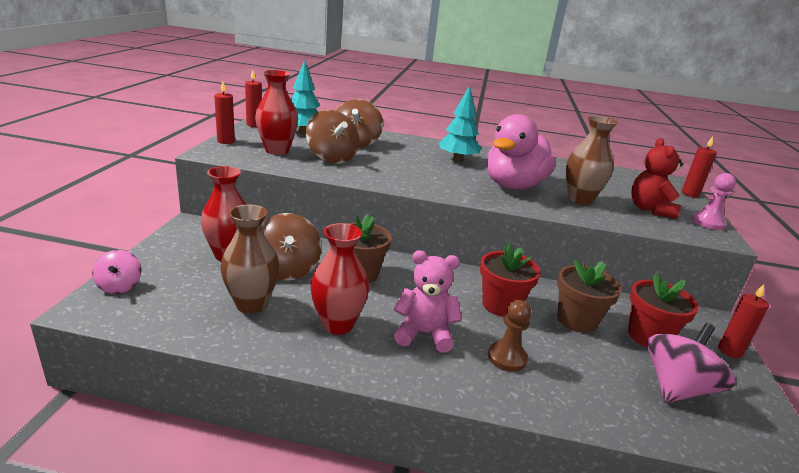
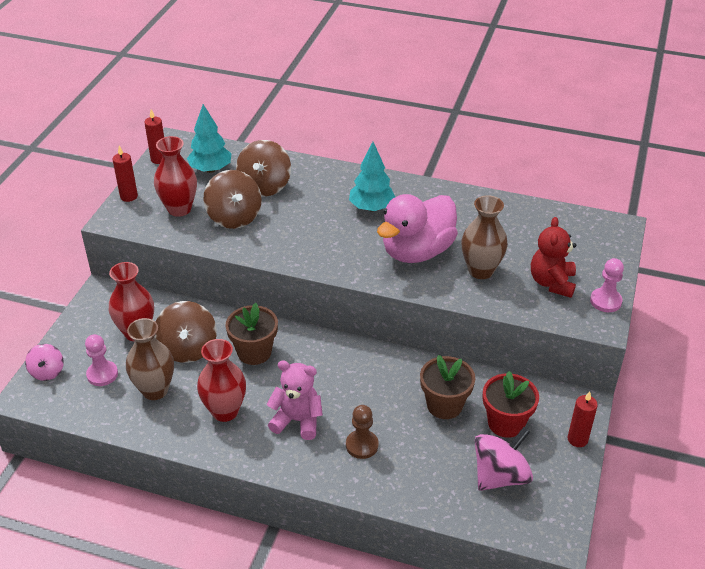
camera: 10 degrees right, 15 degrees up
(187, 289) = (102, 374): none -> pink pawn
(501, 305) = (378, 388): red flower pot -> none
(690, 194) = (621, 251): red candle -> none

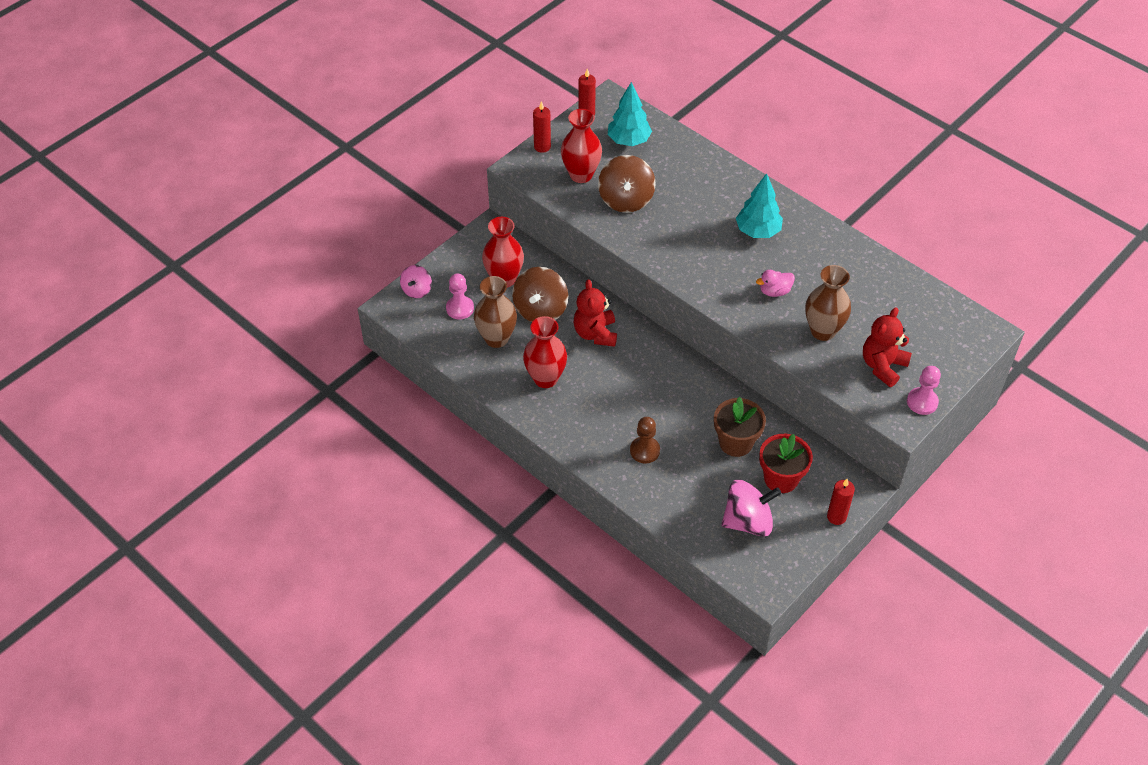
camera: 25 degrees right, 10 degrees up
(254, 352) = (595, 333): brown flower pot -> red teddy bear
(264, 186) = (670, 175): brown spinning top -> none
(297, 420) = (601, 409): pink teddy bear -> none
(417, 251) = (774, 291): pink duck -> pink duck, size x0.41

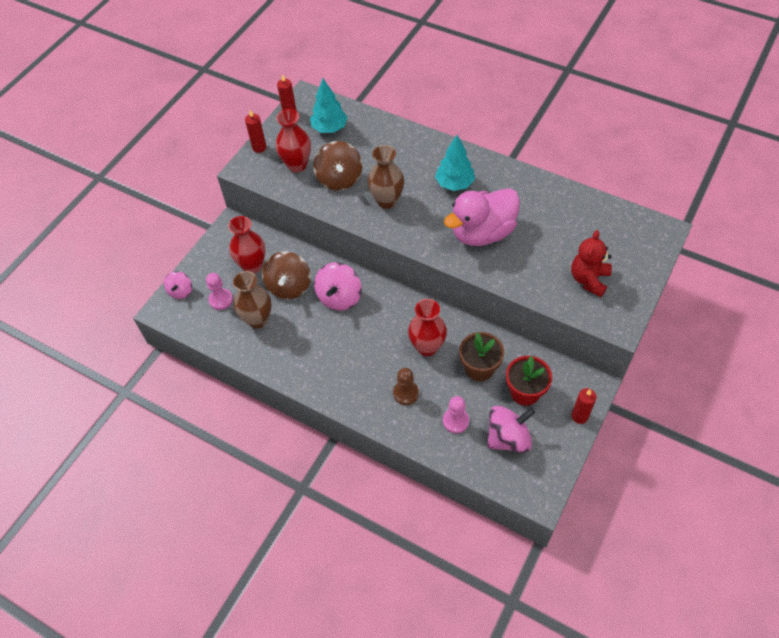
camera: 10 degrees left, 5 degrees up
(545, 378) = (307, 346): red vase -> red vase (427, 347)
(595, 333) = (339, 297): red teddy bear -> pink spinning top
(774, 291) = (482, 233): pink duck -> pink duck, size x2.41
(823, 331) = (531, 259): brown vase -> brown vase (387, 201)
(922, 402) = (630, 304): pink pawn -> pink pawn (455, 421)

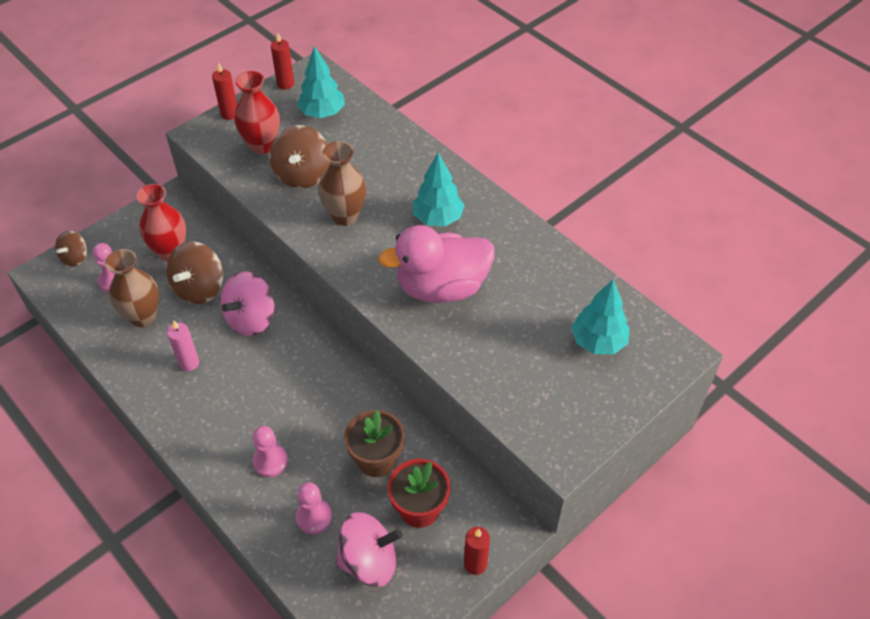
camera: 15 degrees right, 5 degrees down
(181, 291) = (75, 257): pink spinning top -> brown spinning top
(310, 343) = (189, 363): none -> pink candle
(406, 393) = (270, 461): brown pawn -> pink pawn
(427, 347) = (325, 412): red vase -> none
(589, 279) = (549, 386): red teddy bear -> none
(607, 239) = (598, 342): none -> turquoise tree

